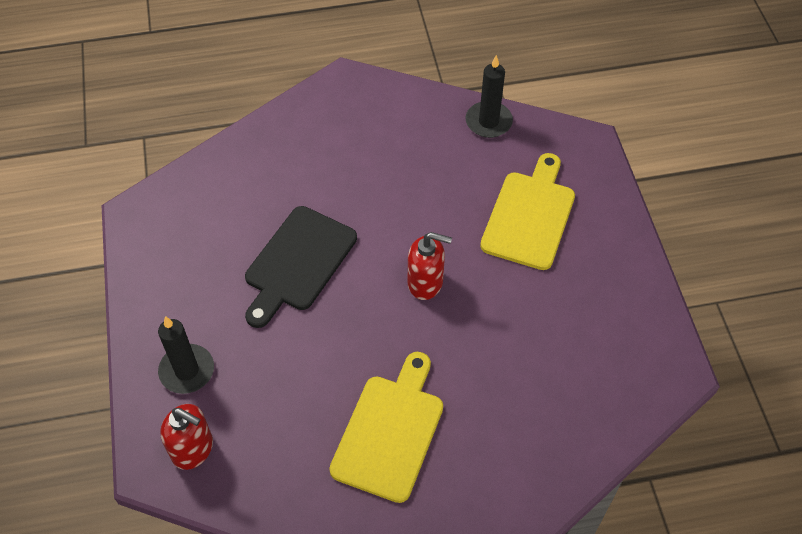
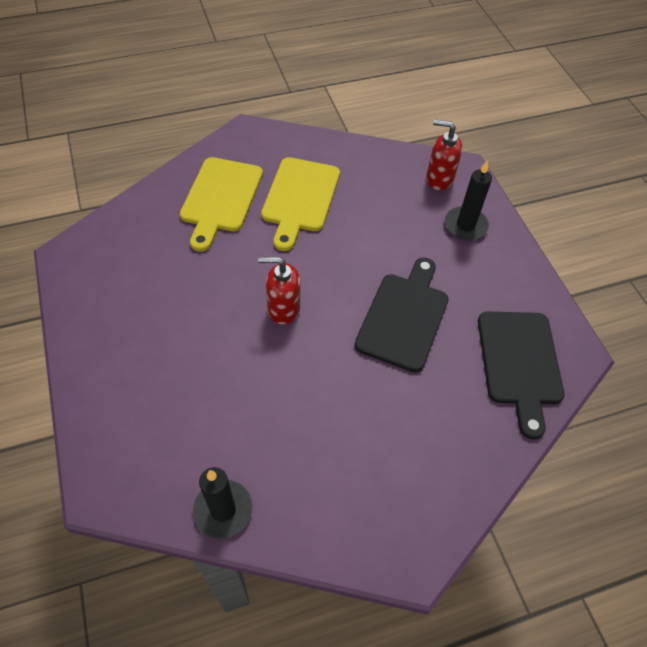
camera: 170 degrees right, 0 degrees up
(197, 208) = (519, 363): none -> black cutting board
(529, 216) = (181, 386): yellow cutting board -> yellow cutting board (221, 198)

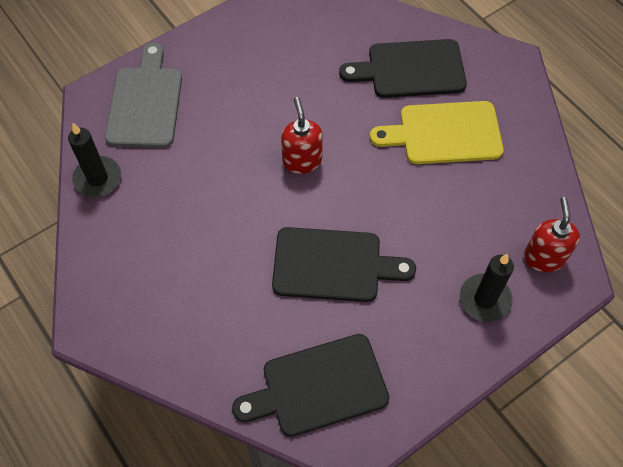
camera: 75 degrees right, 5 degrees up
(141, 434) = (145, 102): none -> grey cutting board
(221, 198) = (410, 69): yellow cutting board -> black cutting board

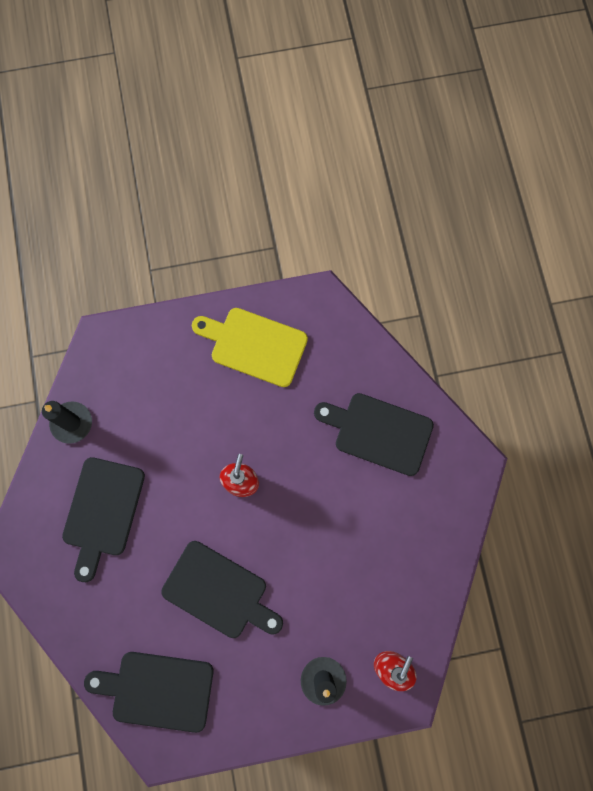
camera: 25 degrees right, 15 degrees up
(145, 102) = (140, 364): grey cutting board -> none
(171, 244) = (103, 511): none -> black cutting board
(444, 133) = (373, 511): yellow cutting board -> yellow cutting board (254, 345)

